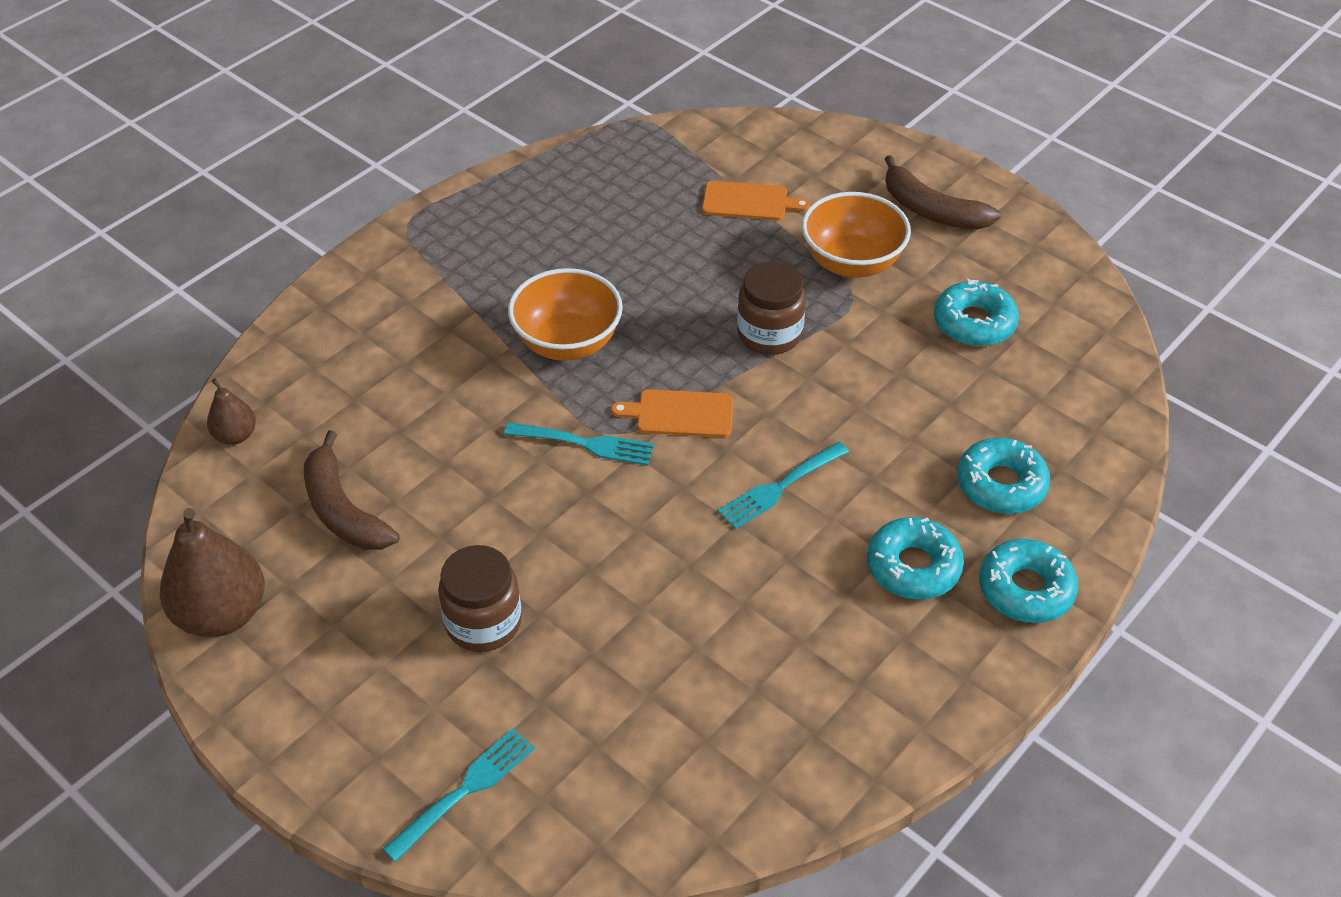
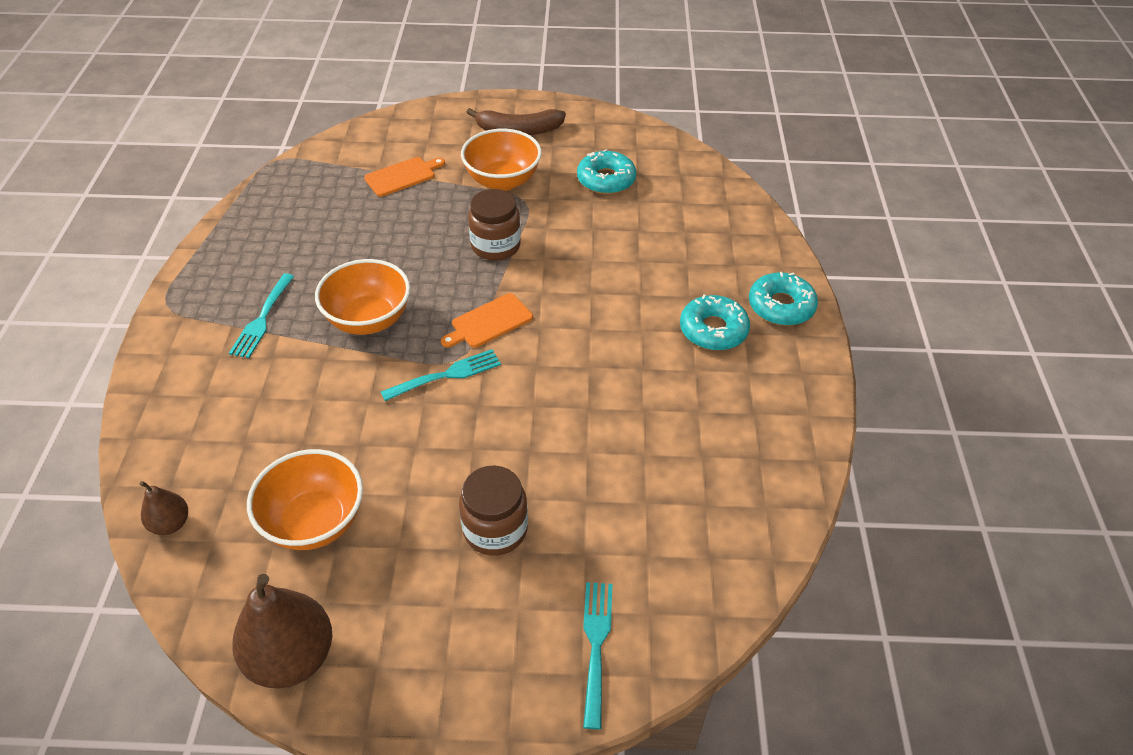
camera: 40 degrees left, 0 degrees up
(343, 510) = (315, 522): brown banana -> orange bowl
(780, 486) = (594, 329): turquoise fork -> turquoise fork (262, 318)
(1001, 484) = (710, 258): turquoise donut -> none

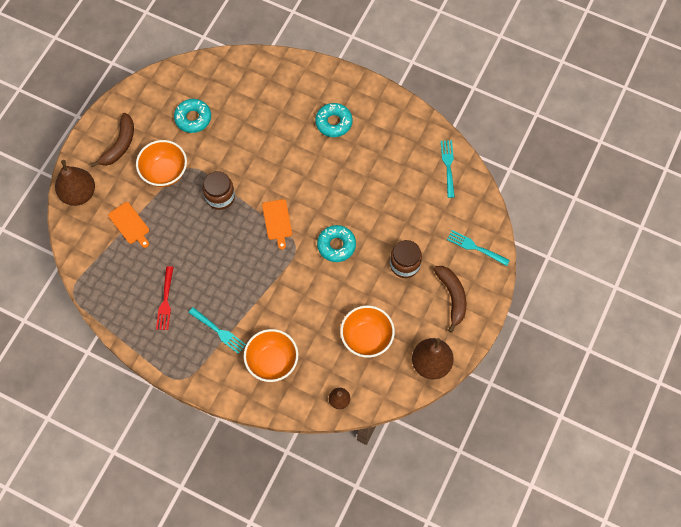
camera: 65 degrees left, 20 degrees up
(295, 246) = (165, 300): none -> red fork
(369, 320) = (246, 278): orange bowl -> orange bowl (272, 361)
(402, 176) = (130, 224): orange cutting board -> orange cutting board turned 150 degrees clockwise
(425, 120) = (79, 193): none -> brown pear
(445, 376) = (304, 254): turquoise fork -> turquoise fork (448, 166)
(460, 642) = (452, 297): none -> brown banana
(781, 306) = (333, 85): turquoise donut -> turquoise donut (336, 245)

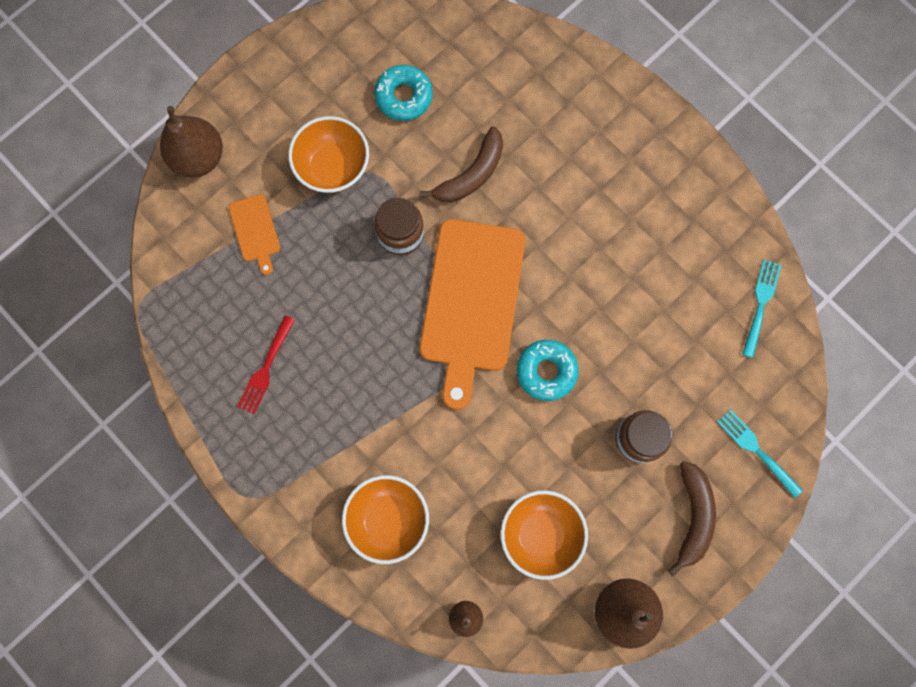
camera: 20 degrees right, 10 degrees up
(120, 145) = (283, 102): brown banana -> brown banana (471, 174)
(218, 331) = (326, 443): turquoise fork -> none
(277, 221) = (471, 302): orange cutting board -> orange cutting board, size x2.27
(333, 122) = (610, 174): turquoise donut -> none

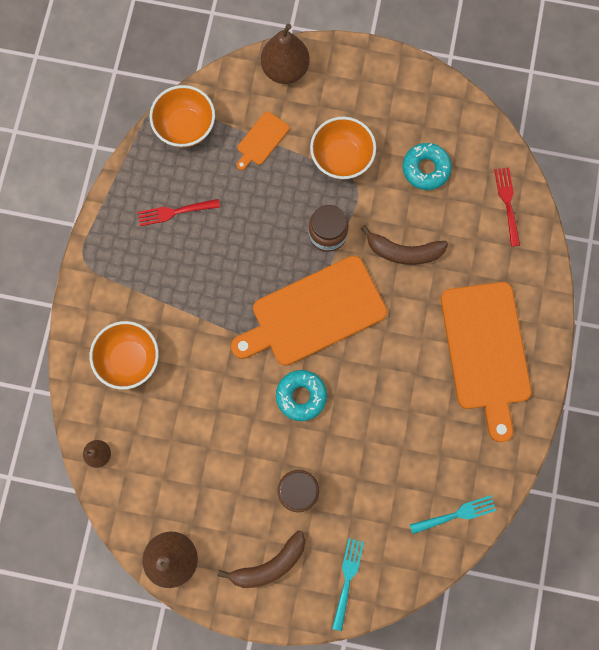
camera: 55 degrees right, 0 degrees up
(494, 47) = (507, 203): none -> red fork
(540, 534) = (187, 467): orange bowl -> orange bowl (185, 127)
(623, 167) = (486, 351): none -> orange cutting board

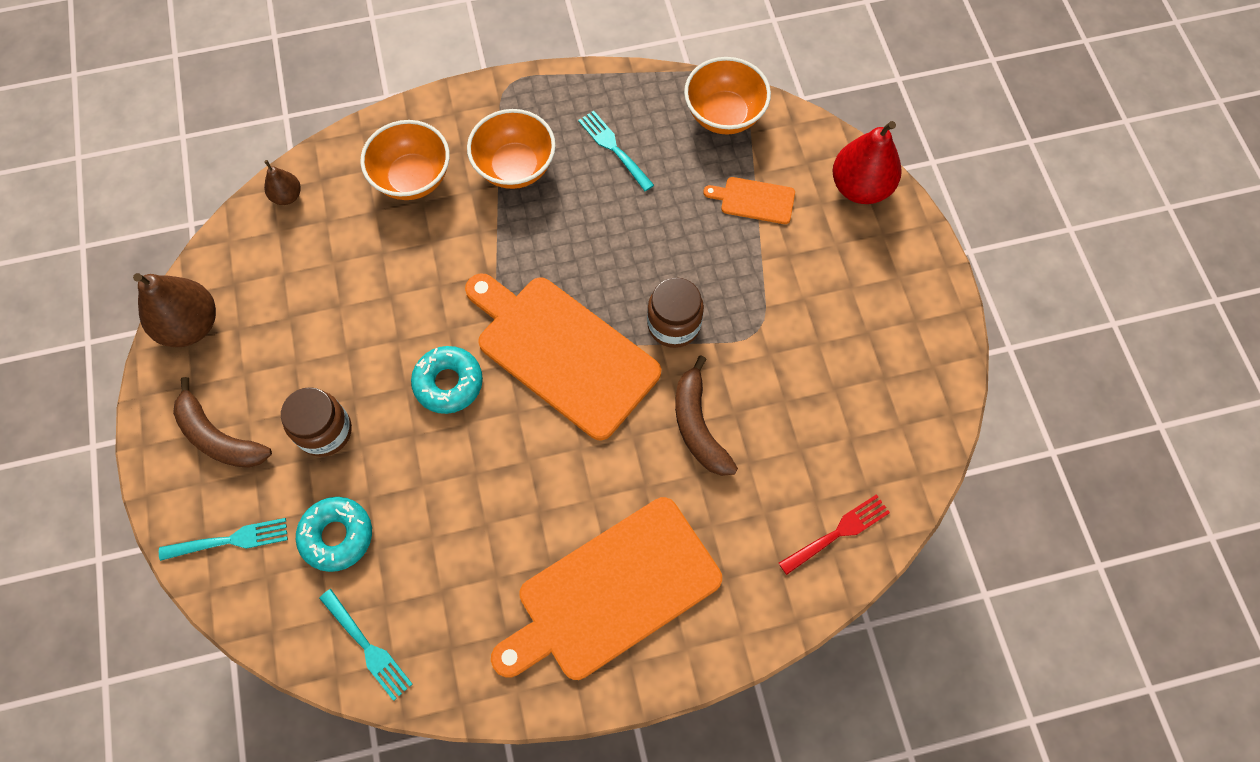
camera: 65 degrees right, 10 degrees down
(175, 211) = (614, 149): red fork -> turquoise fork
(285, 69) = (860, 187): brown pear -> red pear
(341, 158) = (782, 299): orange bowl -> orange bowl (515, 167)
(426, 169) = (826, 406): turquoise donut -> turquoise donut (337, 536)

